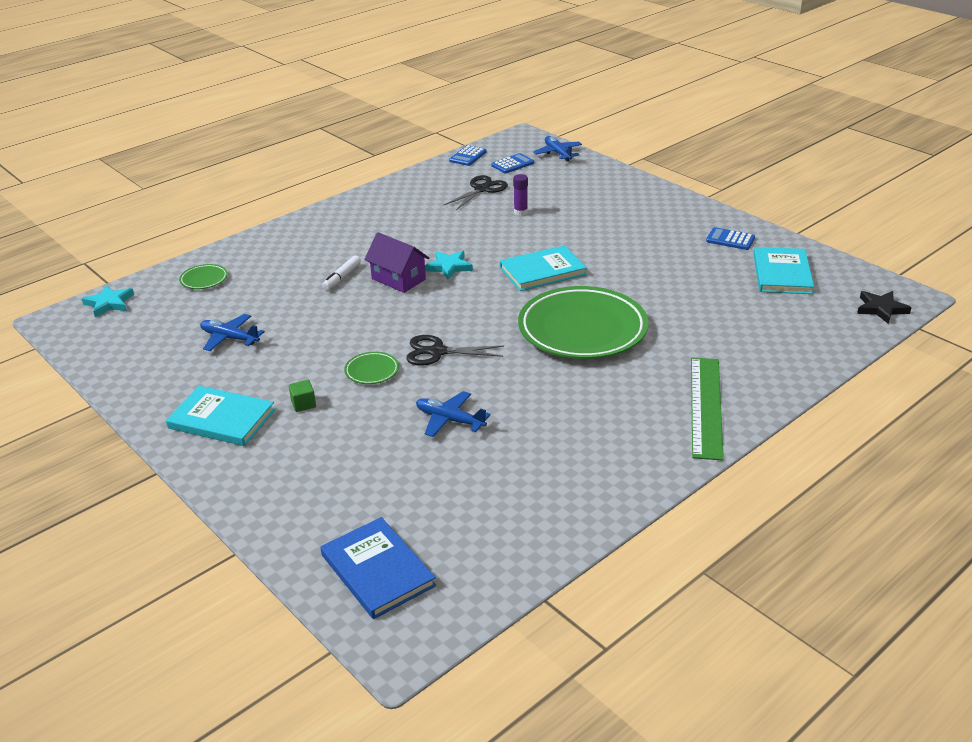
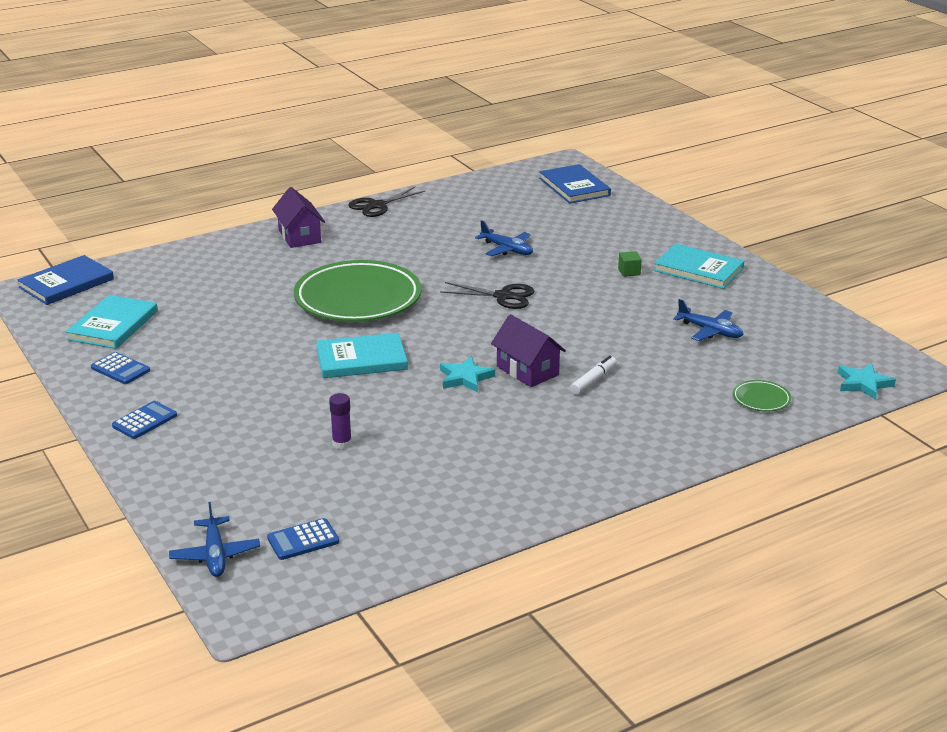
camera: 170 degrees left, 5 degrees down
(372, 371) = (567, 288): green plate -> none
(468, 156) = (367, 572): blue calculator -> blue calculator (144, 421)
(482, 189) = (376, 493): black scissors -> black scissors (377, 205)
(706, 406) = (299, 236): green ruler -> purple house
(881, 309) = (66, 283): black star -> blue book

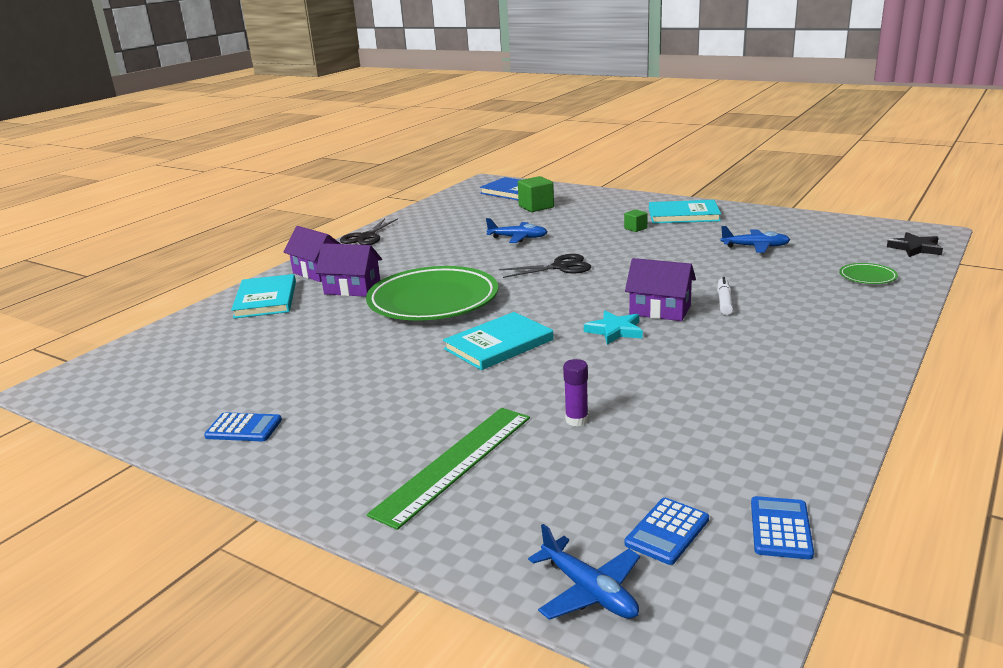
camera: 25 degrees left, 5 degrees down
(66, 283) = (98, 369): blue book -> none
(113, 325) = (192, 390): turquoise book -> turquoise book (265, 299)
(144, 421) = (328, 470): blue calculator -> blue calculator (780, 528)
(226, 445) = (455, 463): none -> green ruler
(308, 264) = (352, 289): none -> purple house
(571, 214) = (536, 207): none -> green cube
(863, 384) = (915, 248): turquoise star -> black star

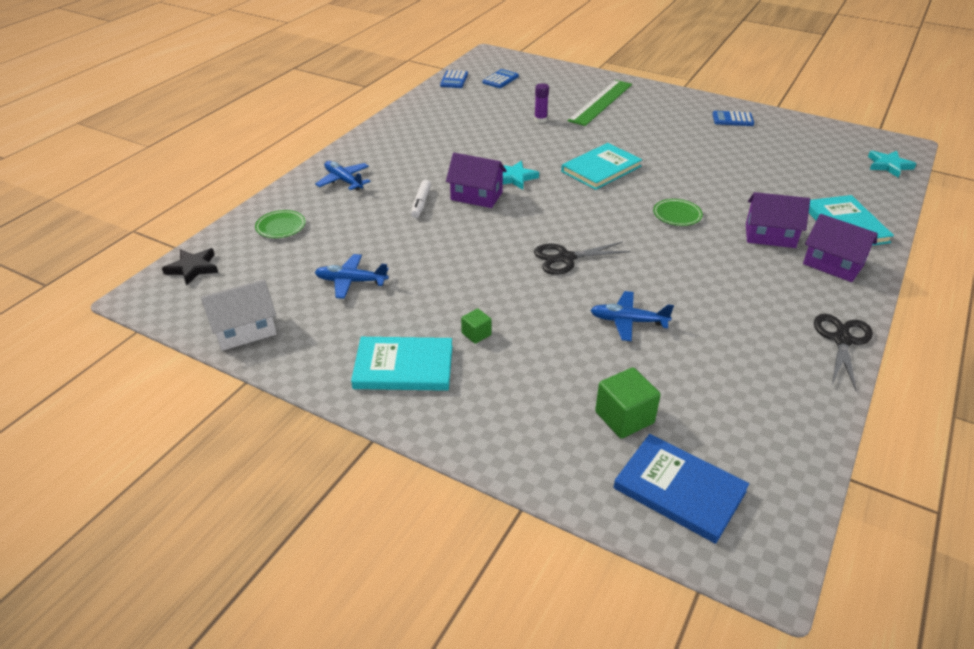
camera: 175 degrees right, 15 degrees up
(119, 359) = (888, 165): none -> turquoise star
(433, 301) = (677, 215): green plate -> green plate, size x0.40
(589, 591) = (532, 65): blue plane -> blue plane (343, 181)
(818, 222) = (245, 331): none -> white house

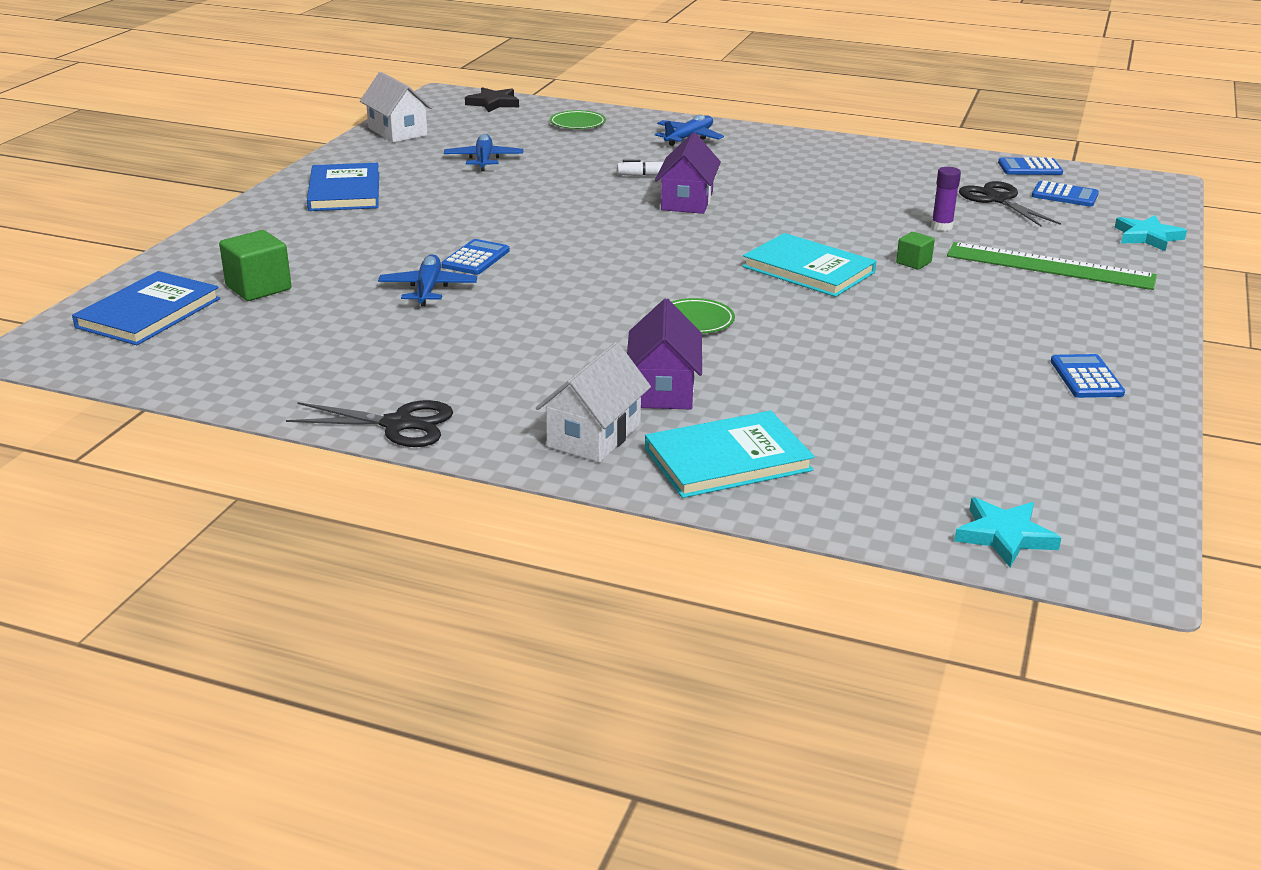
camera: 80 degrees right, 10 degrees down
(403, 367) = (345, 191): turquoise book -> blue book
(476, 334) = (398, 217): green cube -> green cube (913, 262)
(515, 178) = (748, 218): turquoise star -> turquoise star (1147, 237)
(566, 258) = (556, 253): black scissors -> black scissors (998, 200)
(571, 296) = (476, 258): none -> blue calculator
(833, 264) = (594, 435): purple house -> white house

